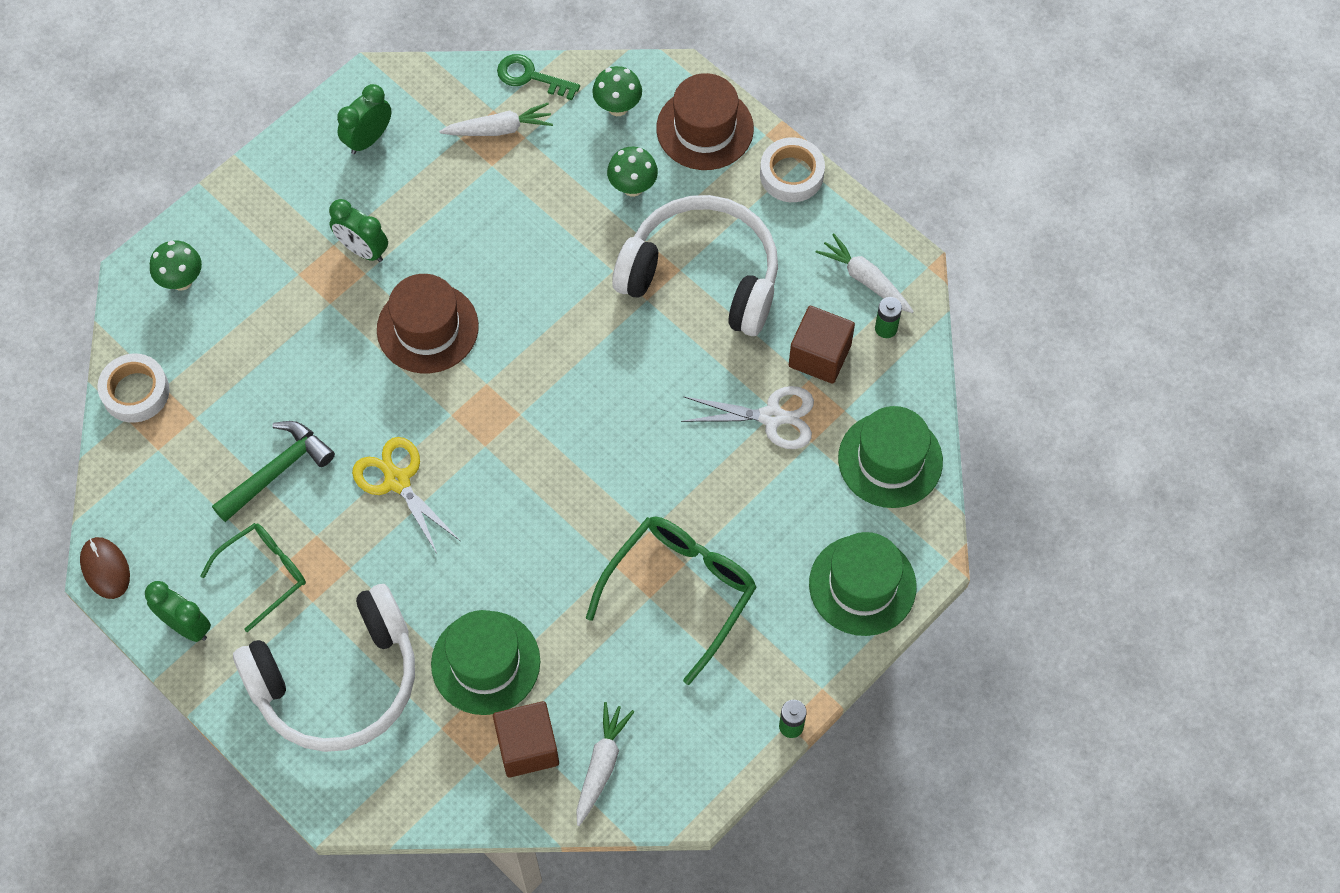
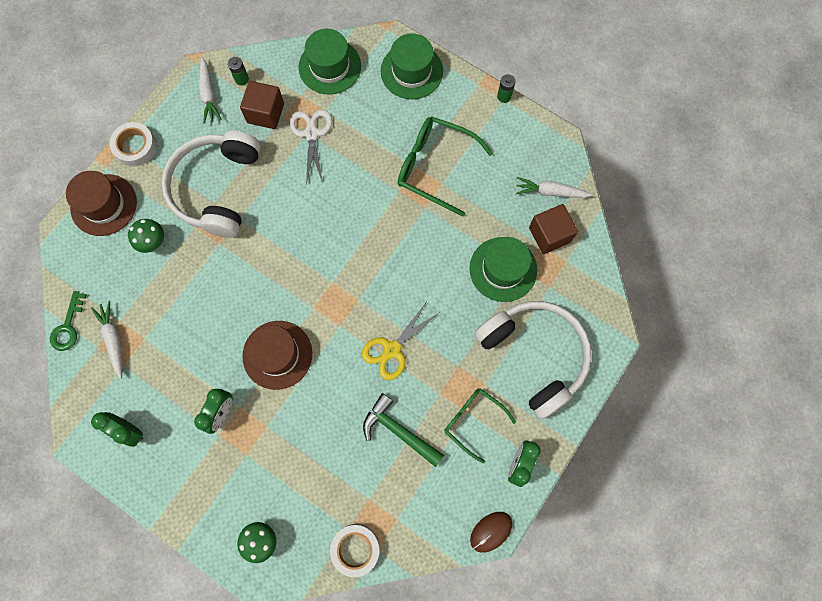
camera: 100 degrees left, 10 degrees up
(617, 107) = (90, 263): green mushroom -> none
(865, 279) = (209, 95): white carrot -> white carrot turned 45 degrees counterclockwise

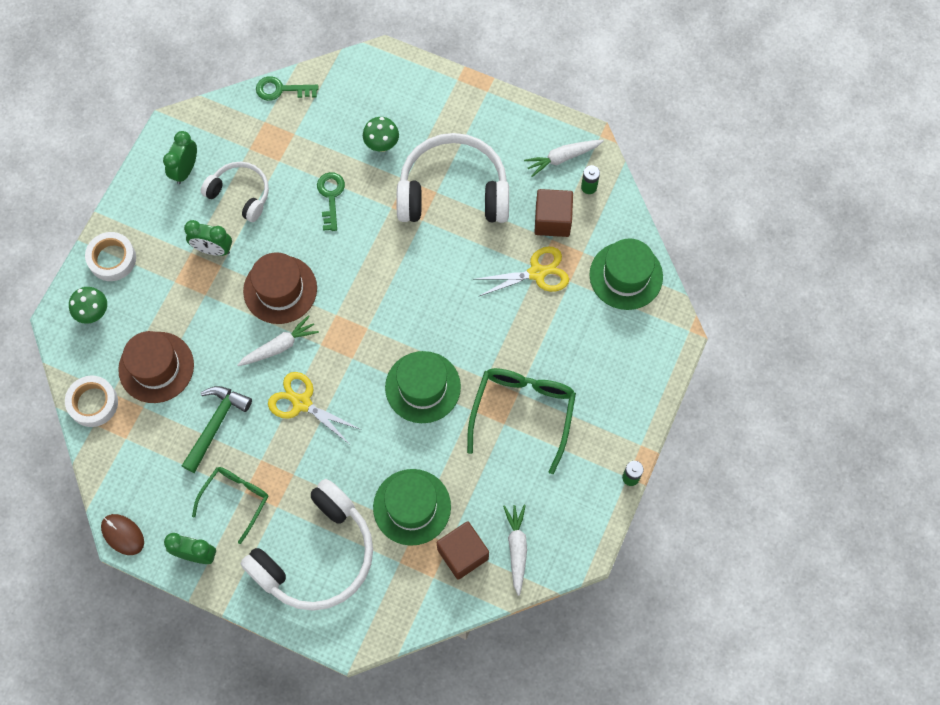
camera: 80 degrees right, 5 degrees down
(104, 205) = (415, 88): brown hat -> brown hat (156, 367)
(113, 339) = (274, 133): white carrot -> white carrot (279, 346)
(135, 147) = (485, 101): white tape -> white tape (112, 259)
(169, 380) = (240, 194): none -> white headphones
(194, 296) = (331, 196): none -> green key
(311, 134) = (537, 273): white scissors -> yellow scissors
(411, 71) = (640, 366): green hat -> green hat (423, 387)

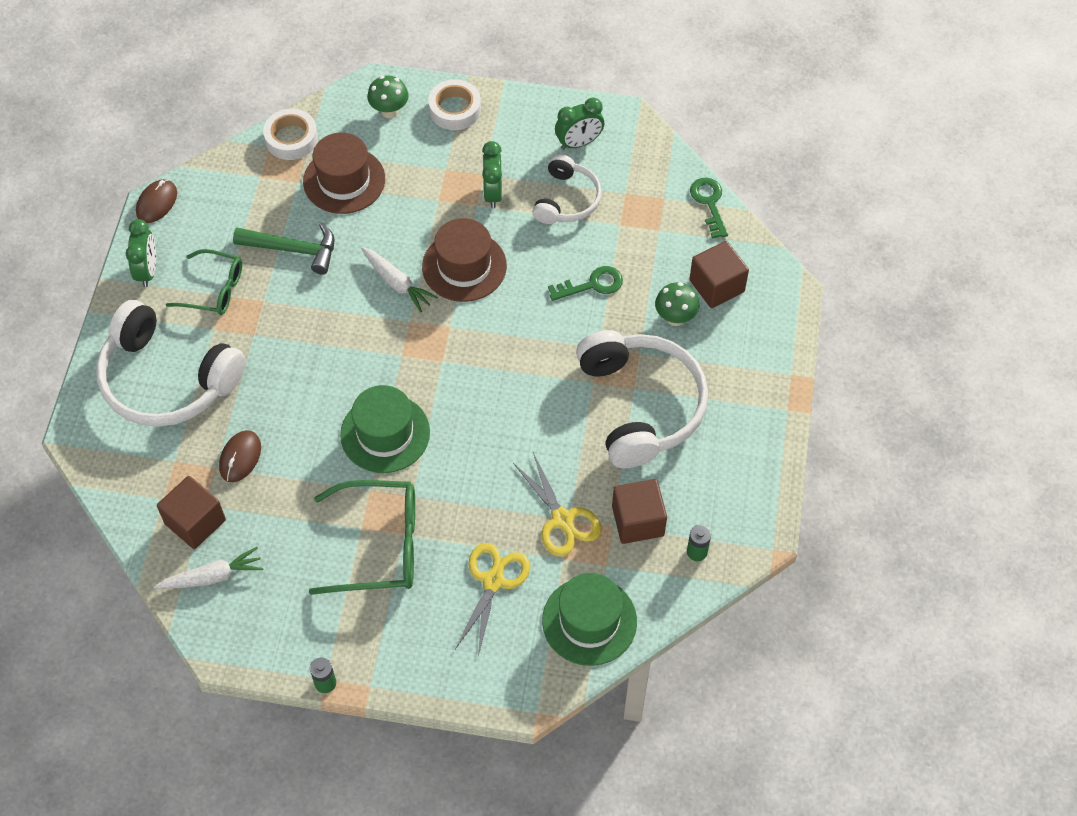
camera: 75 degrees right, 10 degrees down
(185, 170) = (579, 143): green clock -> green clock turned 150 degrees clockwise
(302, 403) = (337, 321): yellow scissors -> yellow scissors (493, 581)
(361, 107) = (716, 286): none -> brown cube
(412, 507) = (240, 457): green hat -> brown mouse
(562, 158) = (726, 513): white carrot -> none

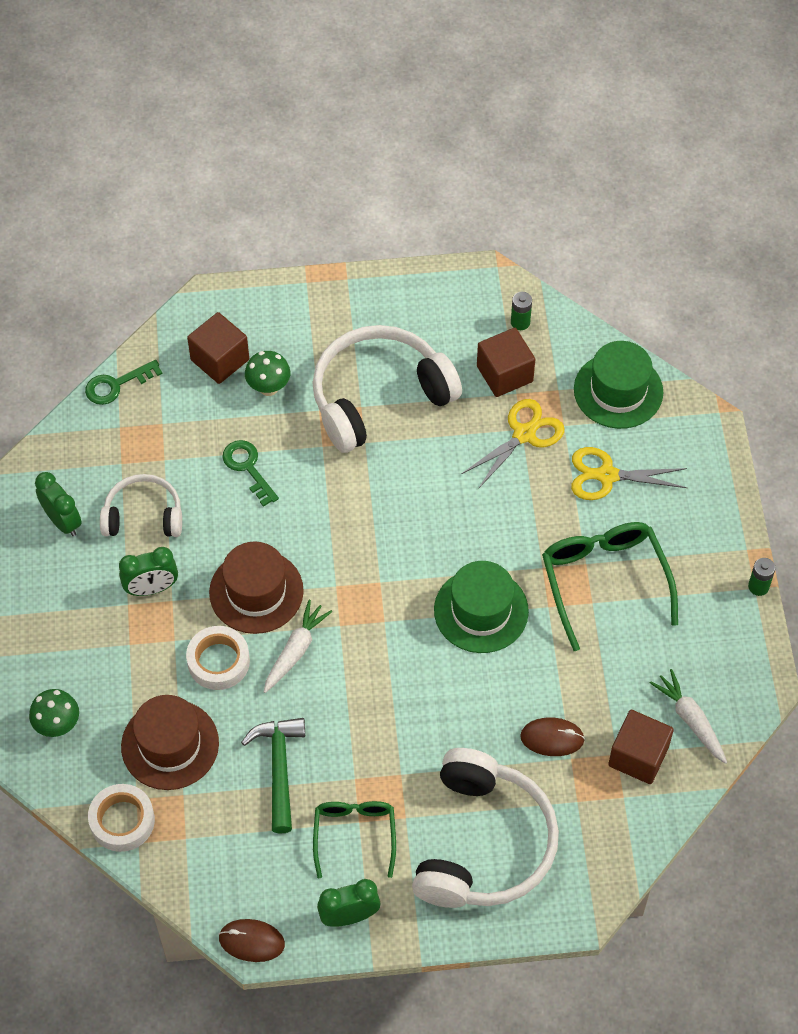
camera: 105 degrees left, 0 degrees up
(455, 109) = (40, 657): white tape -> white tape (218, 661)

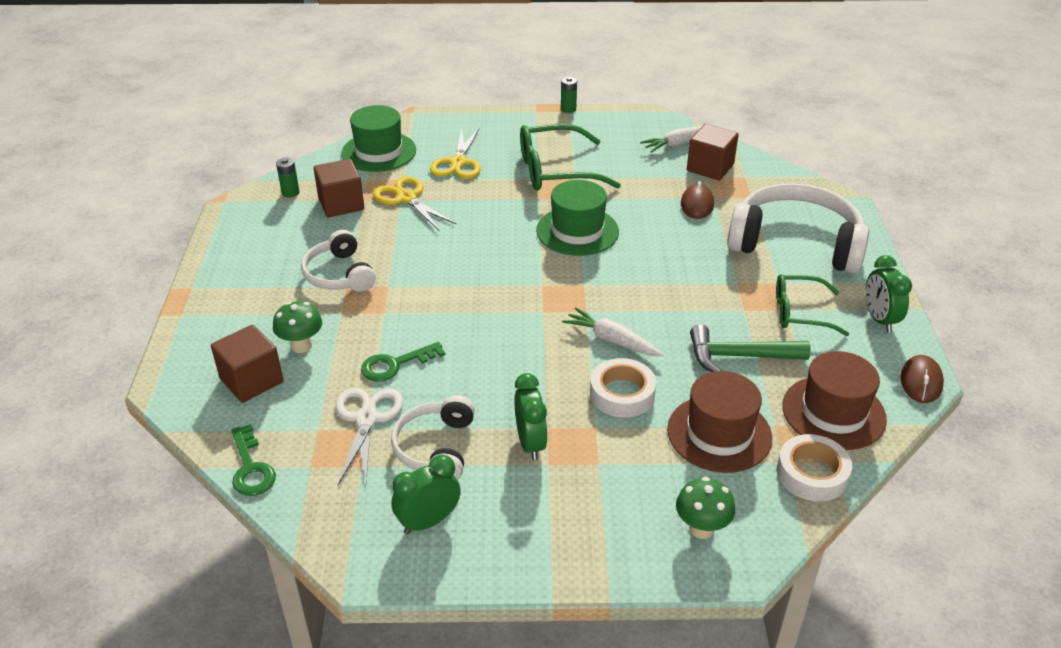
camera: 85 degrees left, 20 degrees down
(176, 457) = (367, 419): none -> white scissors
(256, 591) = (543, 364): brown hat -> brown hat (833, 412)
(379, 396) = (339, 274): white headphones -> white headphones, size x0.56

